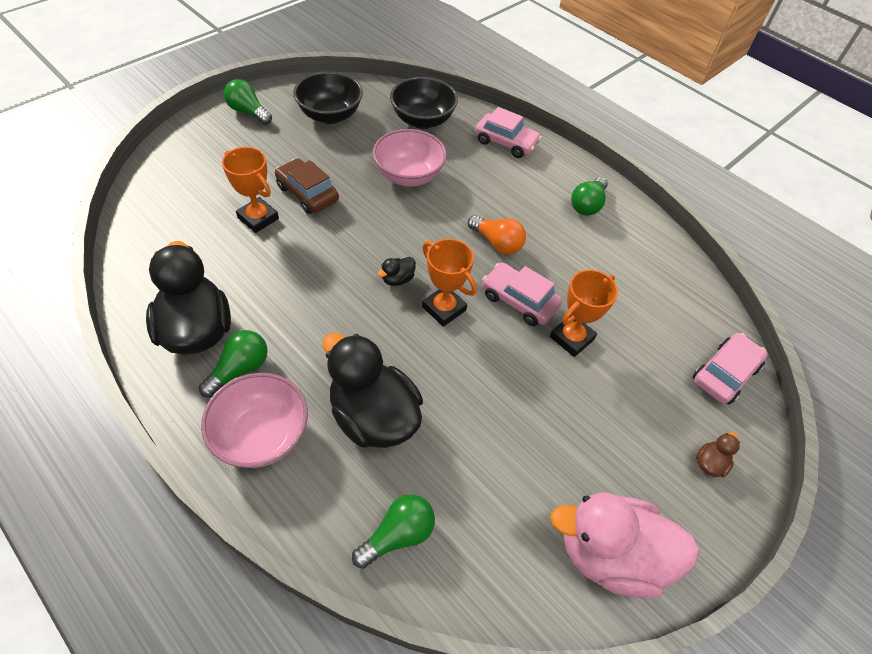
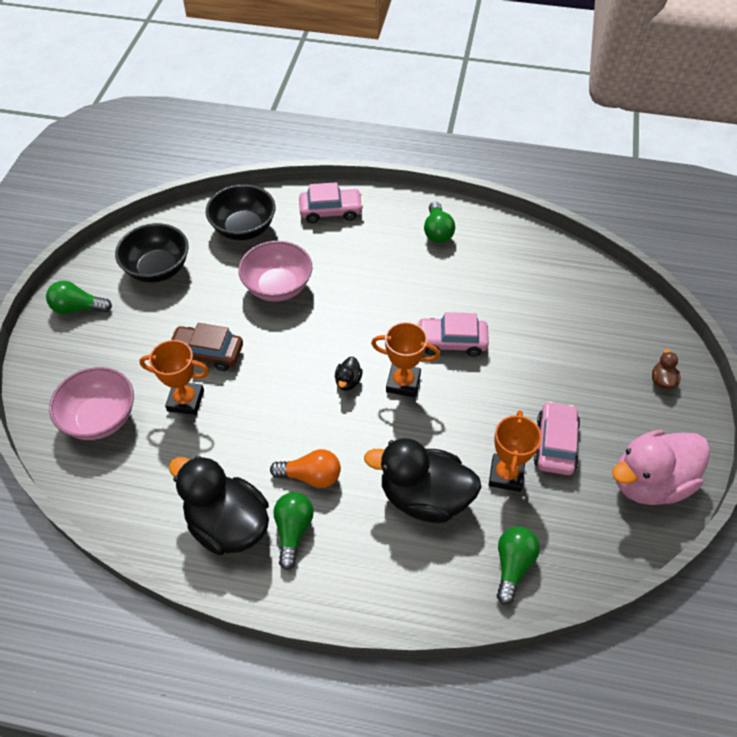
camera: 30 degrees left, 0 degrees up
(262, 435) = (357, 567): pink bowl -> pink bowl (100, 418)
(497, 243) = (397, 304): orange light bulb -> orange light bulb (311, 476)
(572, 338) = (510, 348): orange trophy -> orange trophy (506, 475)
(725, 374) = (627, 310): pink car -> pink car (555, 444)

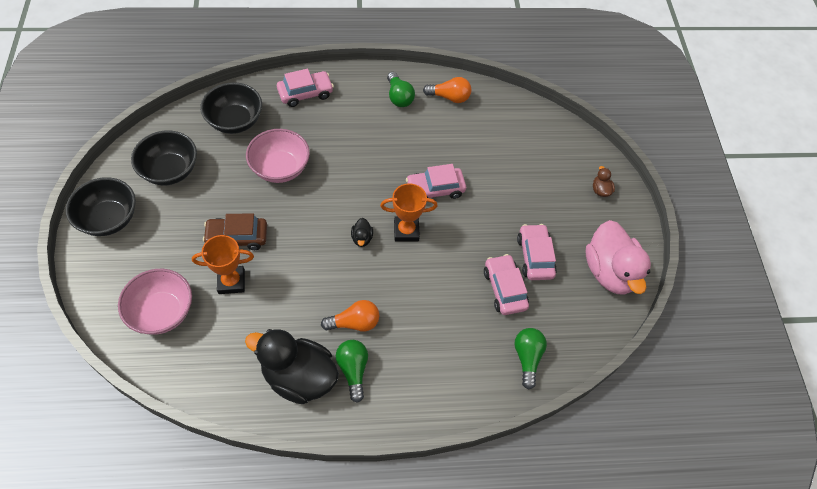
camera: 20 degrees left, 5 degrees up
(78, 308) = (109, 219): green light bulb -> black bowl
(424, 497) = (448, 320): black duck -> none
(498, 241) = (449, 97): none -> orange light bulb
(506, 475) = (504, 289): orange trophy -> pink car
(649, 482) = (609, 272): pink duck -> pink duck turned 60 degrees counterclockwise

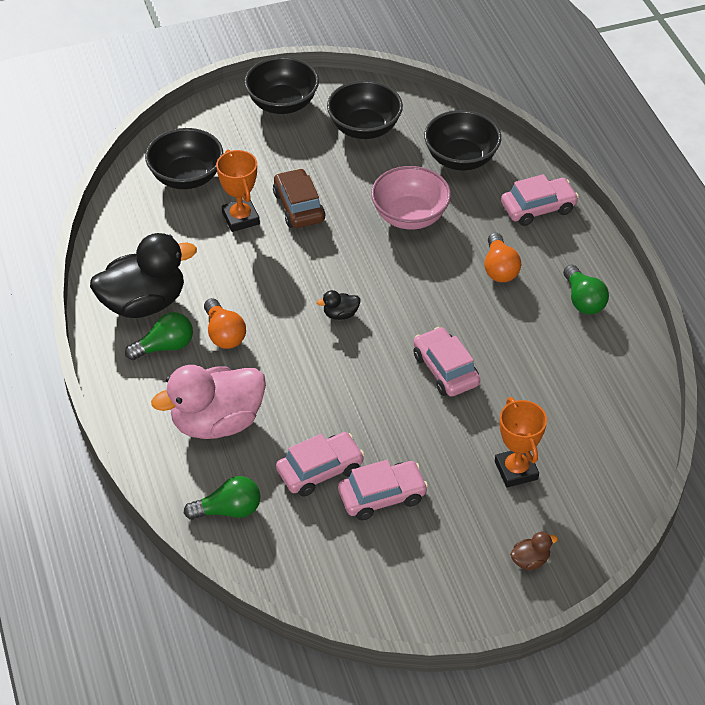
camera: 80 degrees right, 10 degrees down
(162, 312) = (186, 177): pink bowl -> black bowl
(299, 377) = (144, 303): black duck -> black duck turned 60 degrees clockwise
(305, 93) = (538, 208): pink car -> pink car turned 75 degrees counterclockwise
(399, 97) = (583, 300): green light bulb -> green light bulb turned 75 degrees counterclockwise
(406, 231) = (368, 354): orange trophy -> orange trophy (516, 470)
(449, 97) = (613, 354): orange light bulb -> orange light bulb (499, 268)
(609, 272) = (390, 588): pink duck -> pink duck (217, 422)

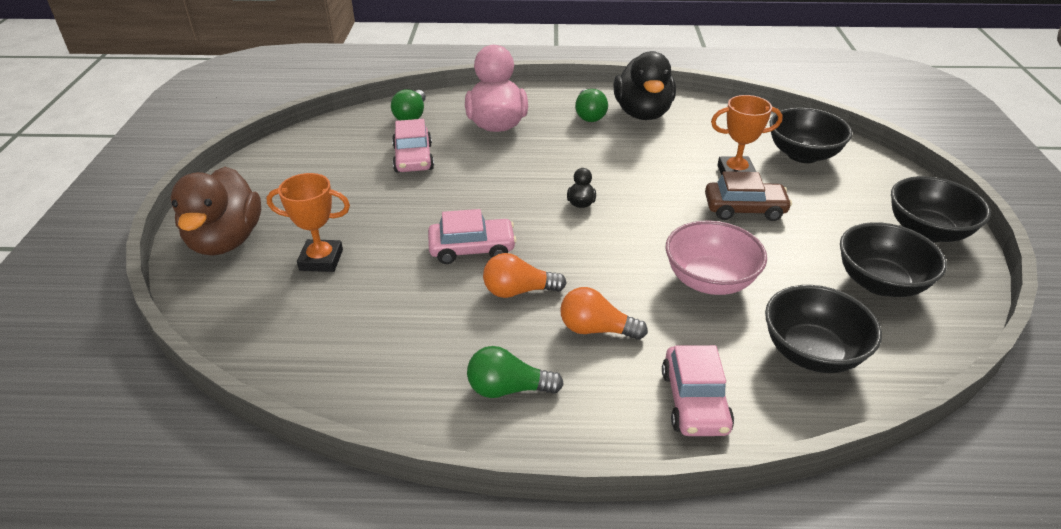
camera: 110 degrees right, 10 degrees down
(224, 334) = (588, 141): orange light bulb -> orange light bulb (518, 291)
(382, 496) = (362, 181): pink car -> none
(530, 560) = (226, 240): brown duck -> brown duck, size x2.48

